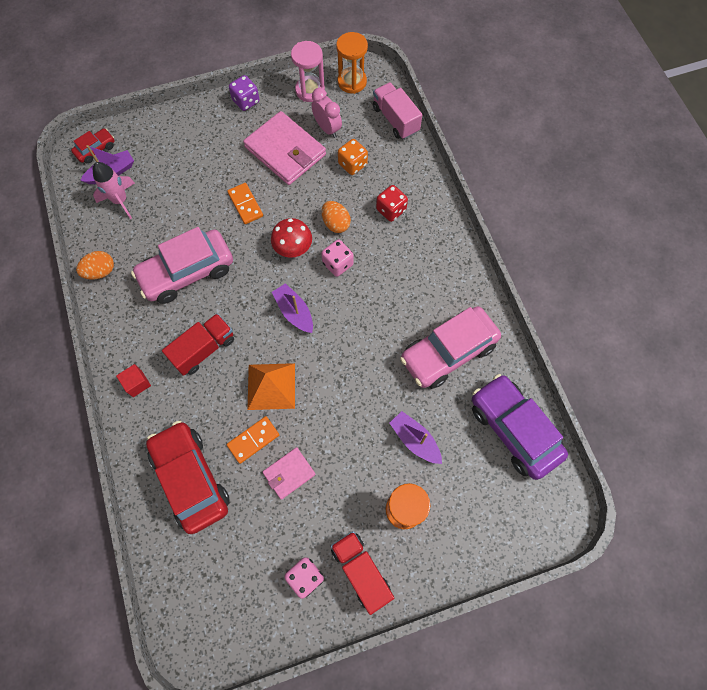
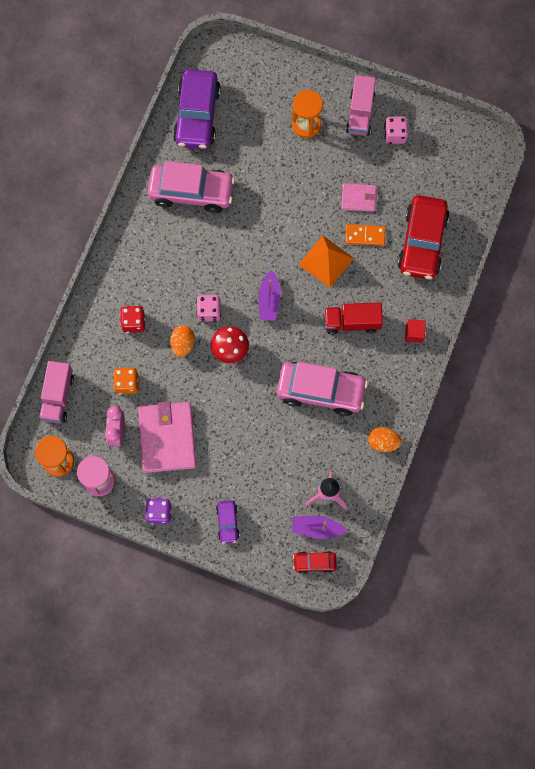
camera: 140 degrees left, 5 degrees up
(187, 130) = (227, 523): none -> purple car
(245, 204) = (235, 414): orange domino -> none
(361, 571) = (360, 113): red truck -> pink truck
(415, 440) = (263, 157): purple boat -> none

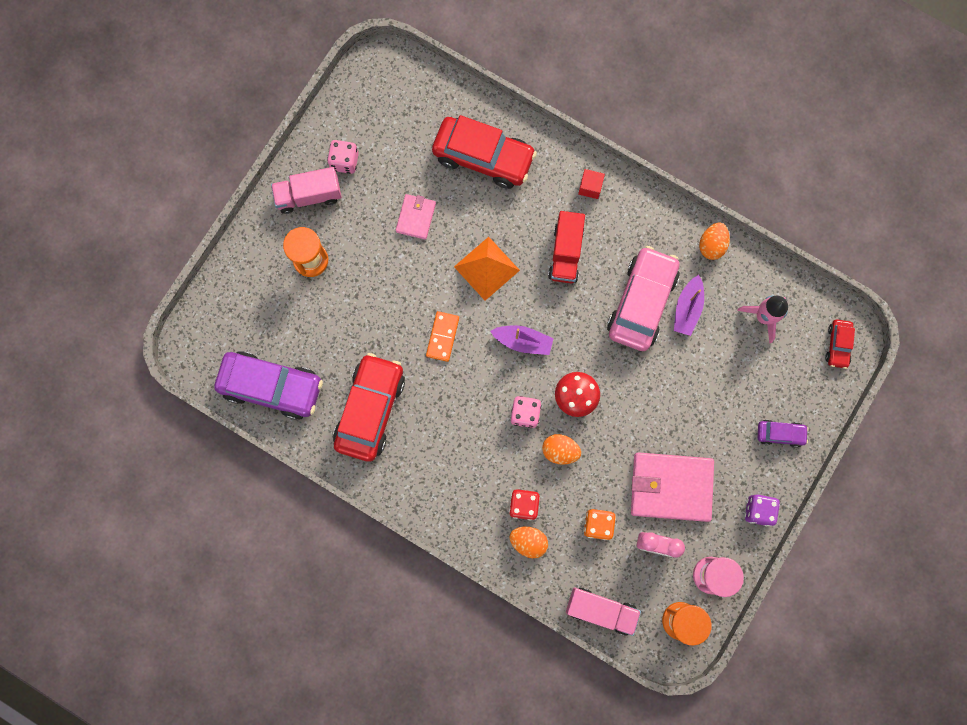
camera: 80 degrees left, 5 degrees up
(104, 331) = (528, 541): none -> orange egg
(191, 192) = (370, 409): pink car -> red car
(317, 528) = (799, 335): purple boat -> purple boat (687, 309)
(360, 113) = (309, 195): pink truck -> pink truck turned 150 degrees clockwise
(365, 236) = (463, 219): orange domino -> orange domino (442, 337)

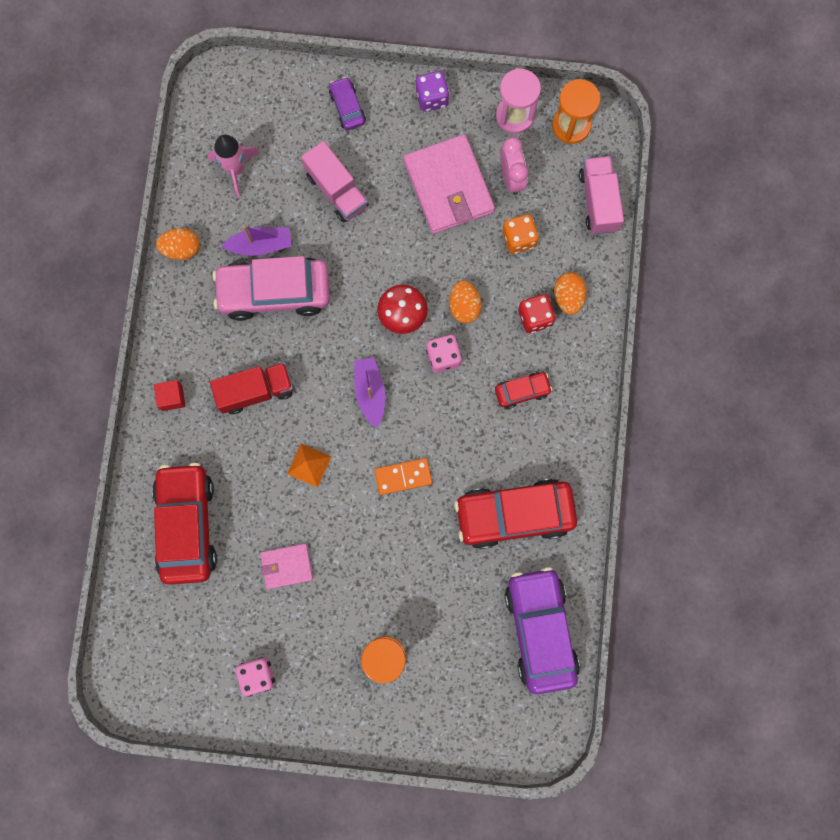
camera: 115 degrees left, 0 degrees up
(309, 195) = (314, 696): pink truck -> pink truck (336, 190)
(486, 268) = (309, 465): orange pyramid -> orange pyramid, size x0.63
(838, 345) = (232, 89): red car -> red car (522, 391)

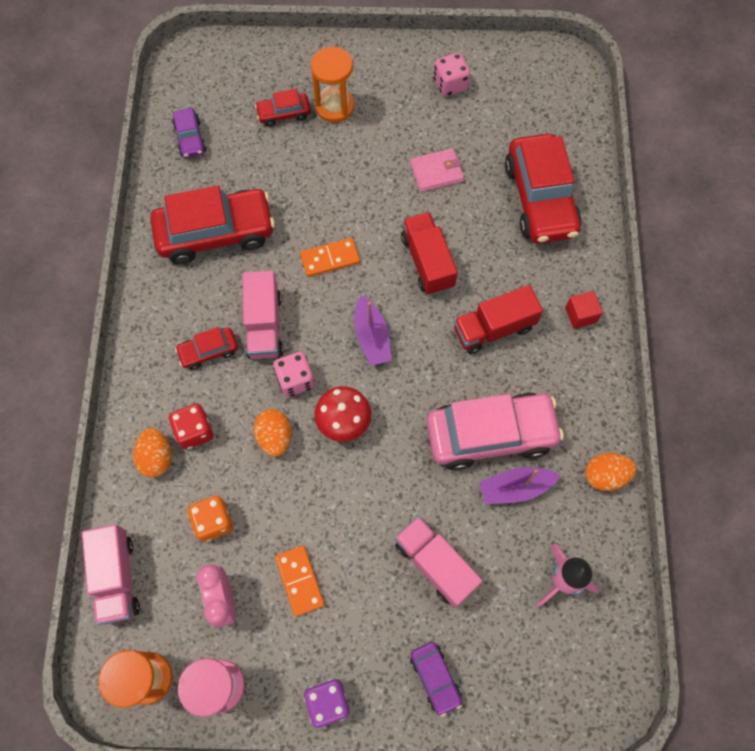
camera: 175 degrees right, 10 degrees down
(309, 465) = (427, 262): orange pyramid -> red truck
(440, 653) = (284, 114): none -> red car
(449, 186) = (299, 581): pink wallet -> orange domino
(470, 413) = (264, 325): none -> pink truck
(540, 630) = (190, 138): purple car -> purple car, size x0.48

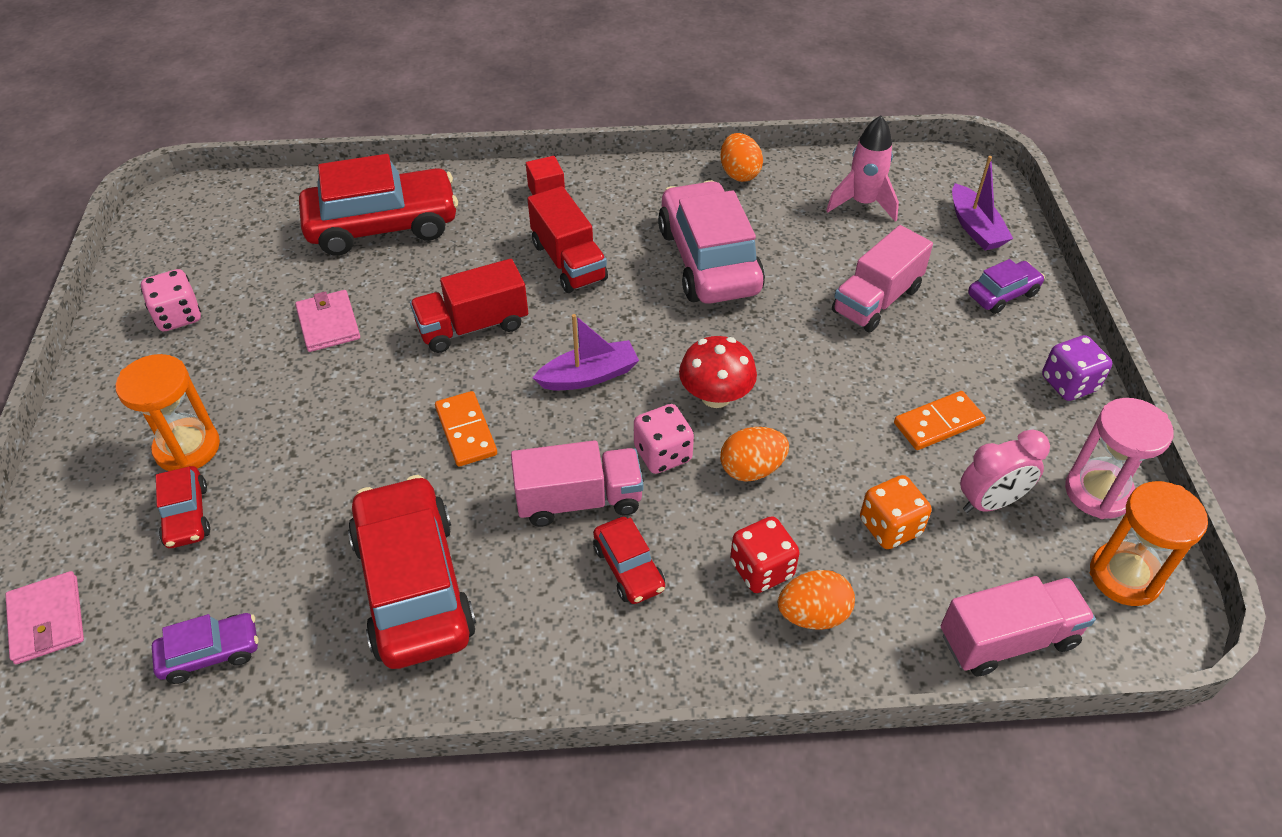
camera: 95 degrees left, 20 degrees down
(224, 62) = (47, 620): none -> pink wallet
(515, 488) = (769, 239): purple boat -> purple boat (975, 227)

